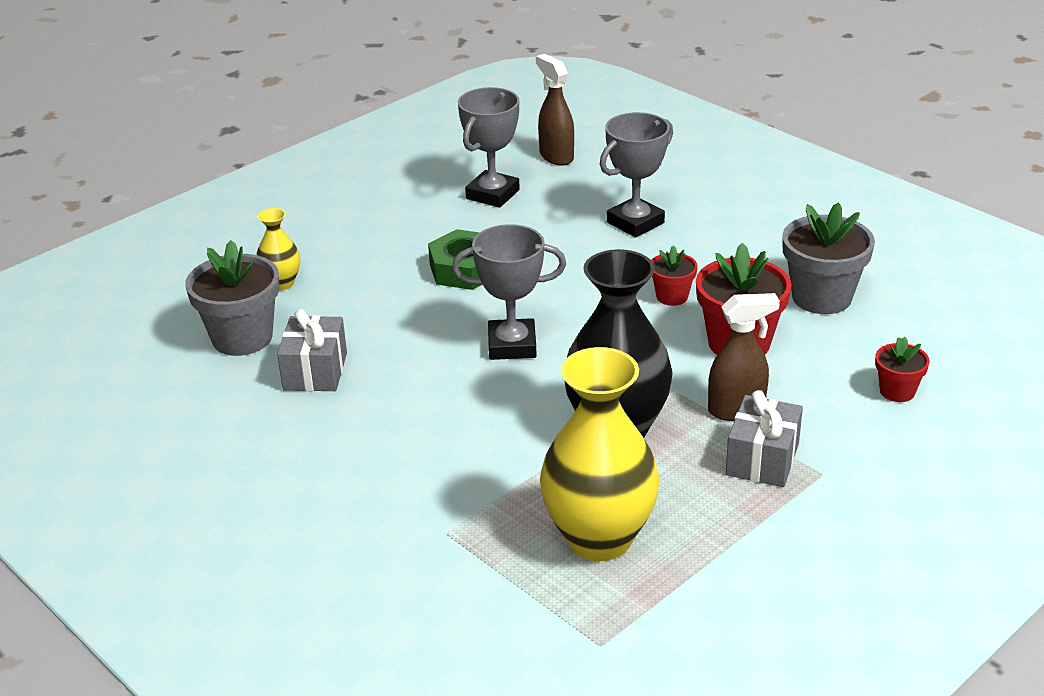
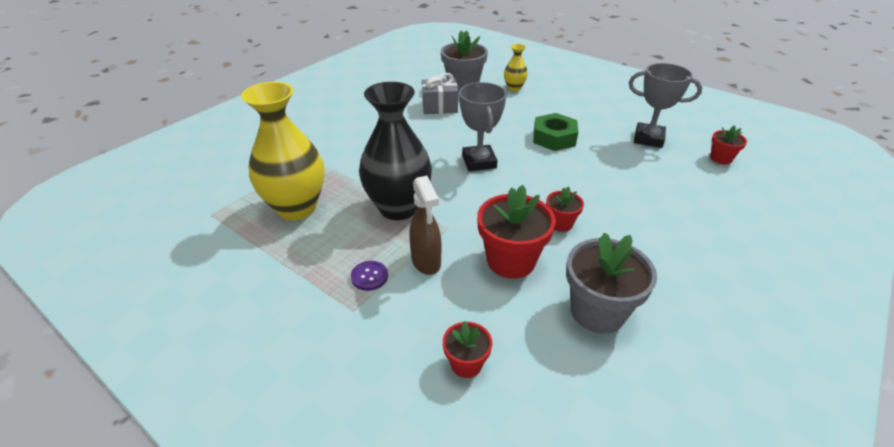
camera: 80 degrees right, 5 degrees up
(556, 156) = (720, 158): brown spray bottle -> red flower pot
(635, 223) = (653, 200): grey trophy -> none
(762, 459) = (369, 276): grey gift -> purple button

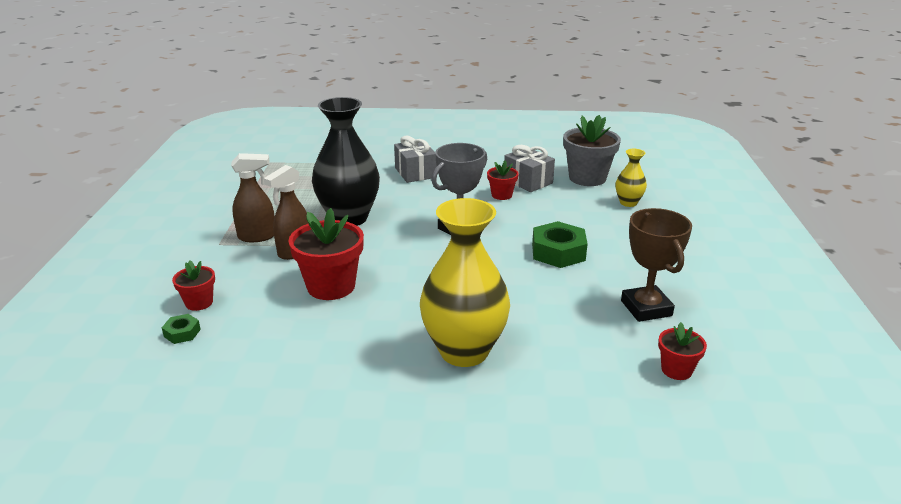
camera: 55 degrees right, 10 degrees down
(296, 208) = (306, 184): yellow vase -> yellow vase (464, 351)
(358, 144) = (415, 173): none -> grey gift
(369, 276) = (257, 236): purple button -> brown spray bottle
(517, 396) = (182, 333): none -> green nut
(560, 223) = (410, 295): red flower pot -> red flower pot (501, 195)
(597, 311) = (303, 345): grey flower pot -> none
(648, 139) = (646, 308): grey trophy -> brown trophy

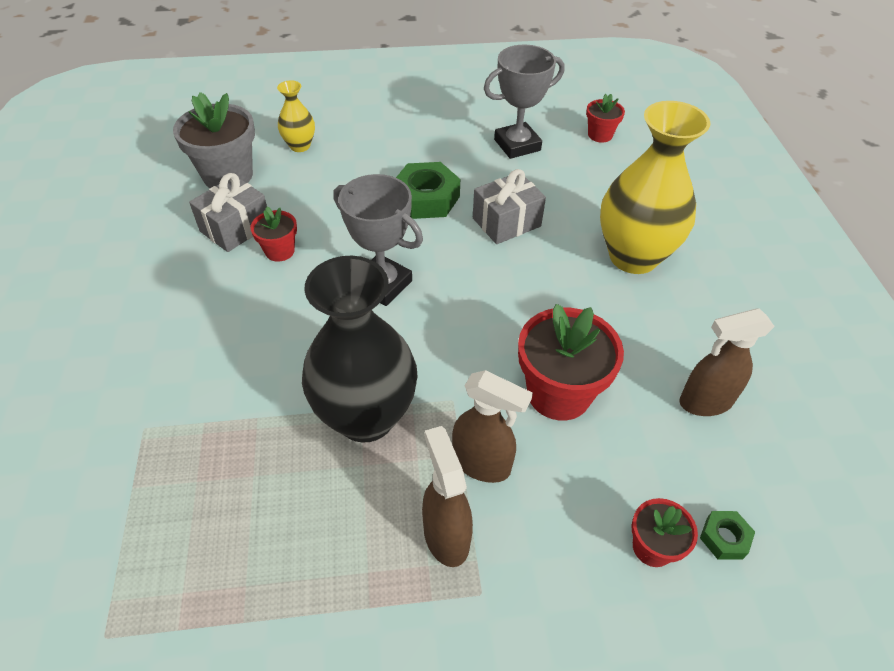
camera: 100 degrees left, 20 degrees up
(287, 353) = (704, 402): none -> brown spray bottle
(415, 173) = (193, 358): grey gift -> grey gift (506, 222)
(646, 308) = (517, 145): brown trophy -> grey trophy

